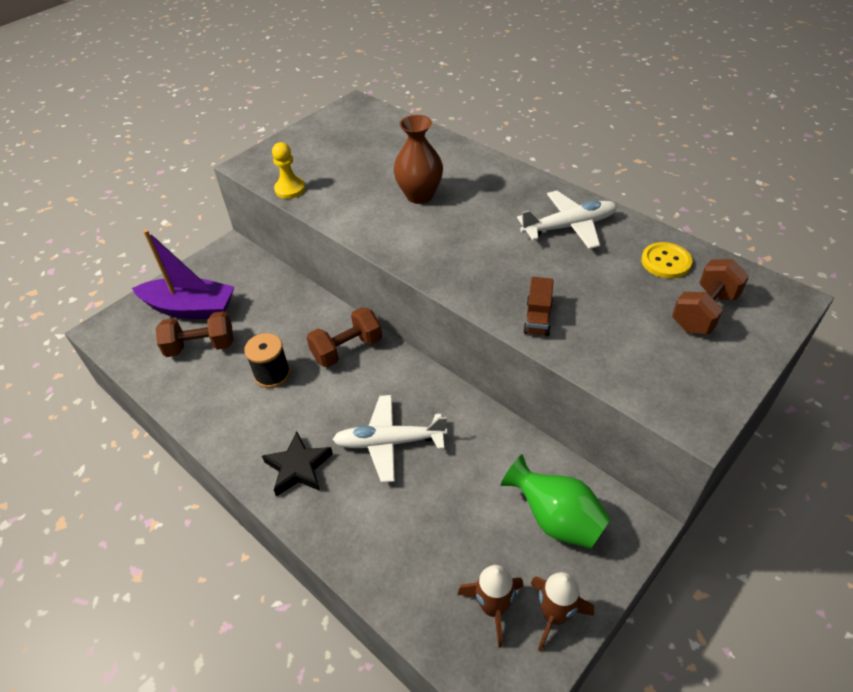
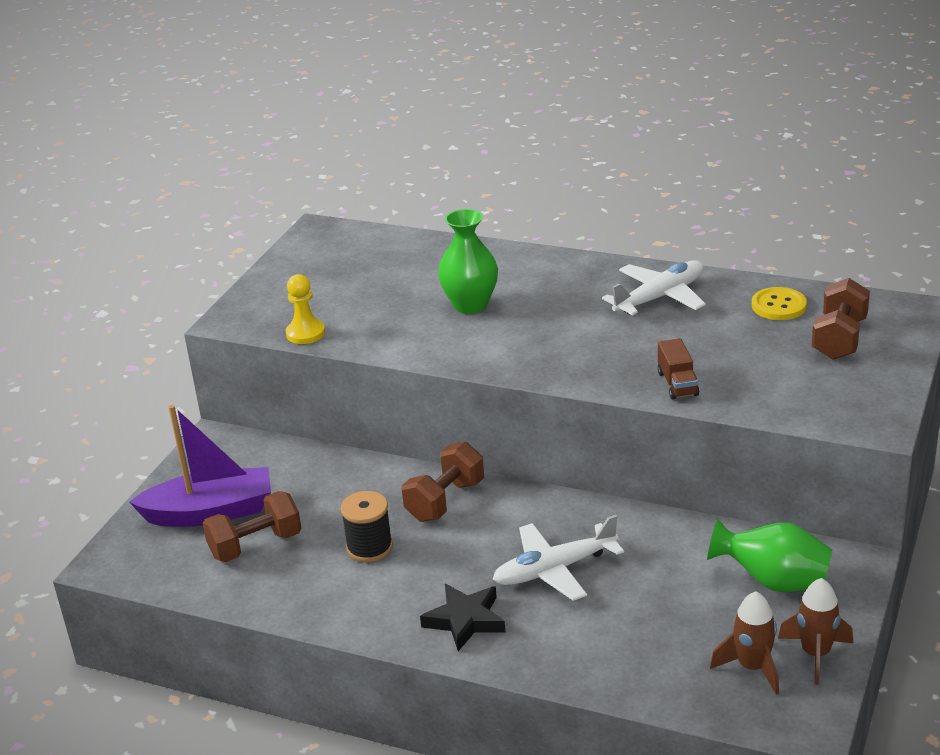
camera: 20 degrees left, 15 degrees down
(419, 195) = (470, 305): brown vase -> green vase

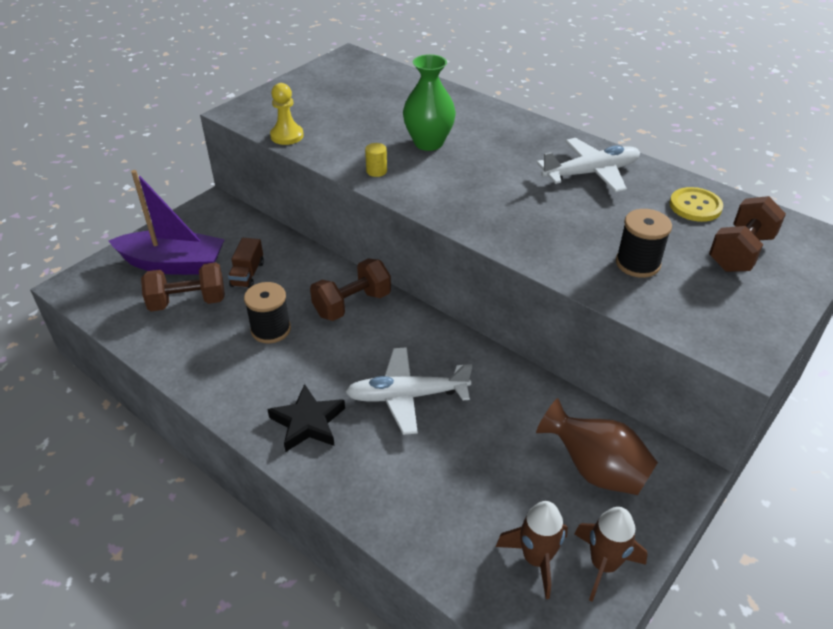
camera: 15 degrees right, 10 degrees up
(431, 347) = (376, 171): none -> yellow cylinder
(677, 384) = (567, 258): brown truck -> brown truck (247, 274)
(747, 372) = (637, 263): none -> black spool
(773, 582) = (595, 470): green vase -> brown vase

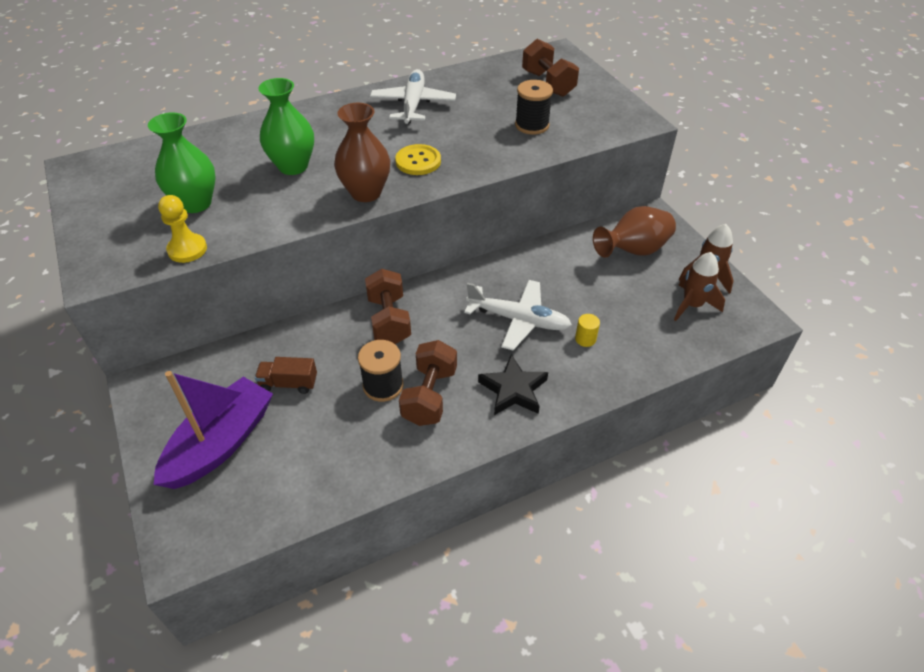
camera: 65 degrees left, 5 degrees up
(188, 302) = (295, 443): brown dumbbell -> brown dumbbell (429, 396)
(247, 274) = (289, 383): brown truck -> brown truck turned 150 degrees clockwise
(343, 118) = (195, 203): none -> green vase
(376, 171) = (308, 208): yellow cylinder -> yellow cylinder (585, 339)
(407, 396) = (518, 320): white plane -> white plane turned 90 degrees counterclockwise
(422, 193) = (366, 193): none -> brown vase
(695, 206) = (488, 79): yellow button -> yellow button (418, 161)

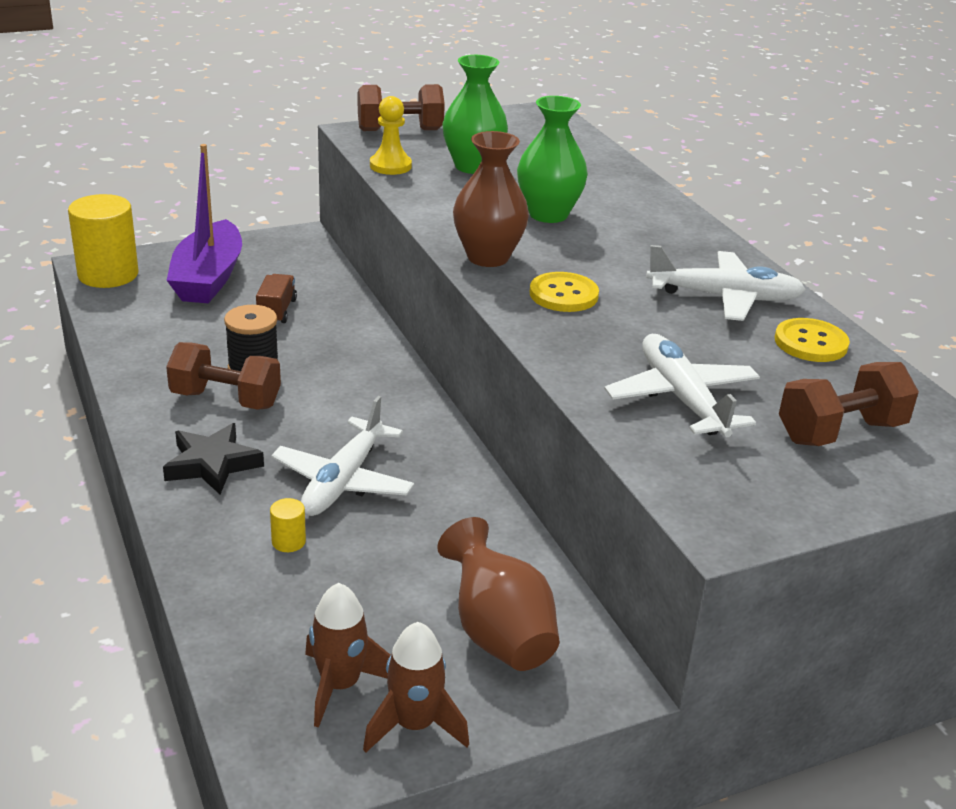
camera: 90 degrees right, 15 degrees down
(203, 532) = (108, 274): none -> yellow cylinder
(221, 443) = (208, 278): purple boat -> purple boat turned 60 degrees clockwise
(389, 320) = (365, 375): brown dumbbell -> brown dumbbell (400, 130)
(462, 83) = (810, 343): none -> yellow button
(532, 125) = (682, 399): black spool -> white plane

